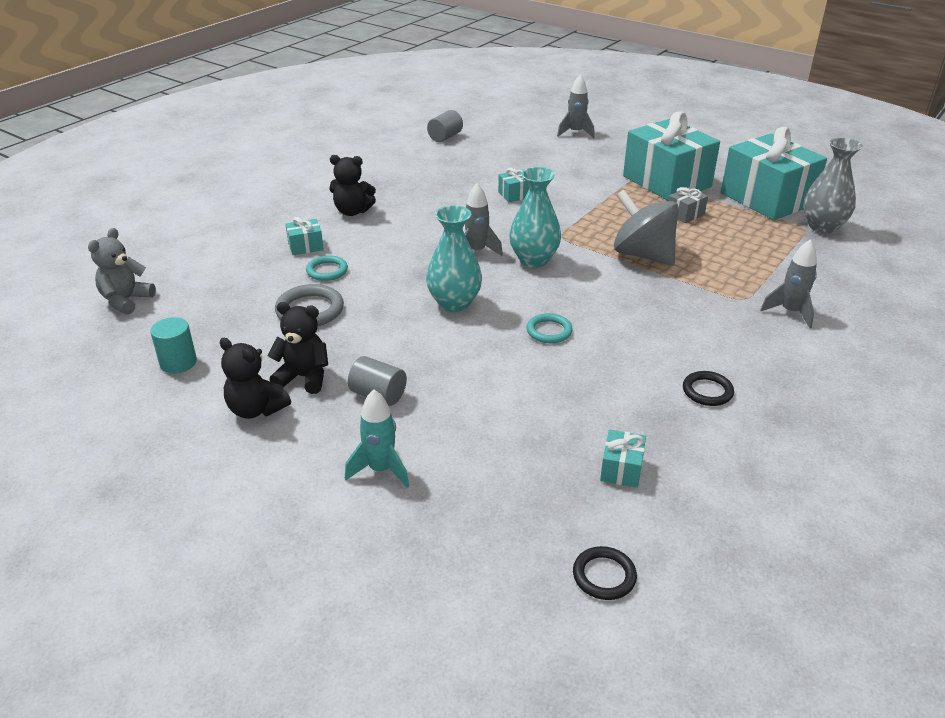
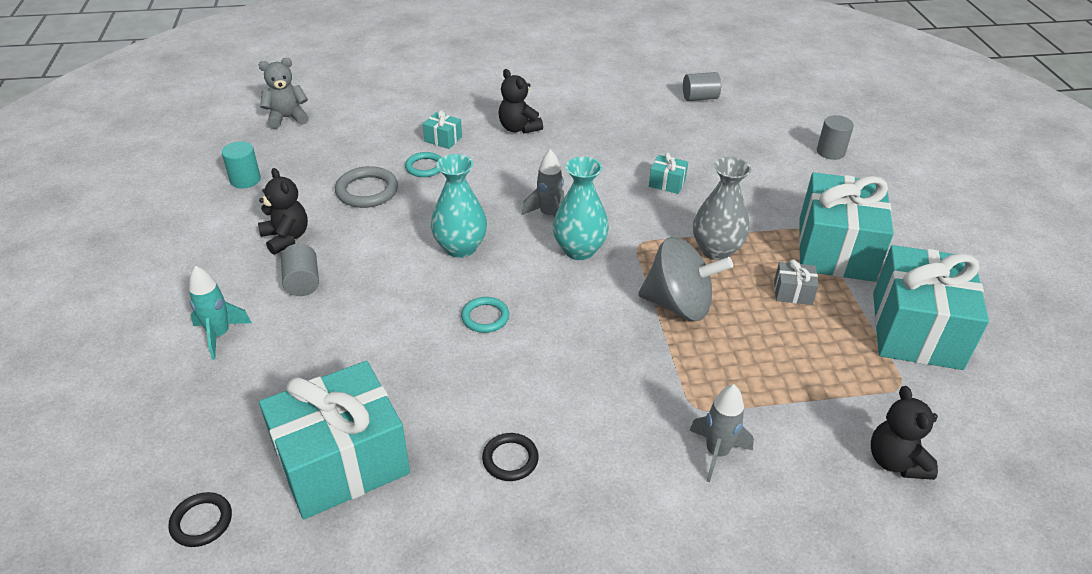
camera: 45 degrees right, 5 degrees up
(256, 409) = (230, 241): black teddy bear -> black teddy bear (895, 461)
(575, 133) = (830, 152): grey rocket -> grey cylinder
(621, 469) = (342, 462): turquoise gift -> turquoise gift, size x2.47
(642, 255) = (678, 305): grey spinning top -> grey spinning top turned 105 degrees clockwise
(822, 227) = (925, 398): grey vase -> grey vase (716, 250)

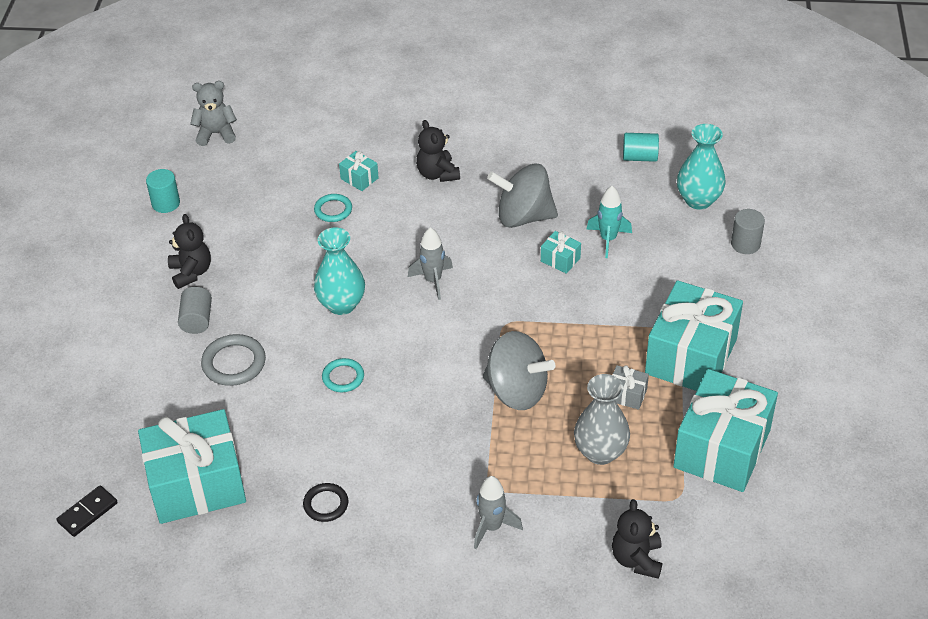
camera: 15 degrees right, 5 degrees up
(201, 522) = (87, 512): black ring -> black domino
(220, 335) = (121, 360): turquoise rocket -> turquoise rocket (608, 239)
(367, 191) = (273, 230): grey ring -> grey ring (234, 363)
(579, 250) = (448, 322): turquoise vase -> turquoise vase (698, 200)
(615, 153) = (523, 217): none -> grey spinning top
(699, 98) = (639, 157): grey cylinder -> turquoise cylinder
(716, 250) = (575, 341): grey vase -> grey vase (600, 452)

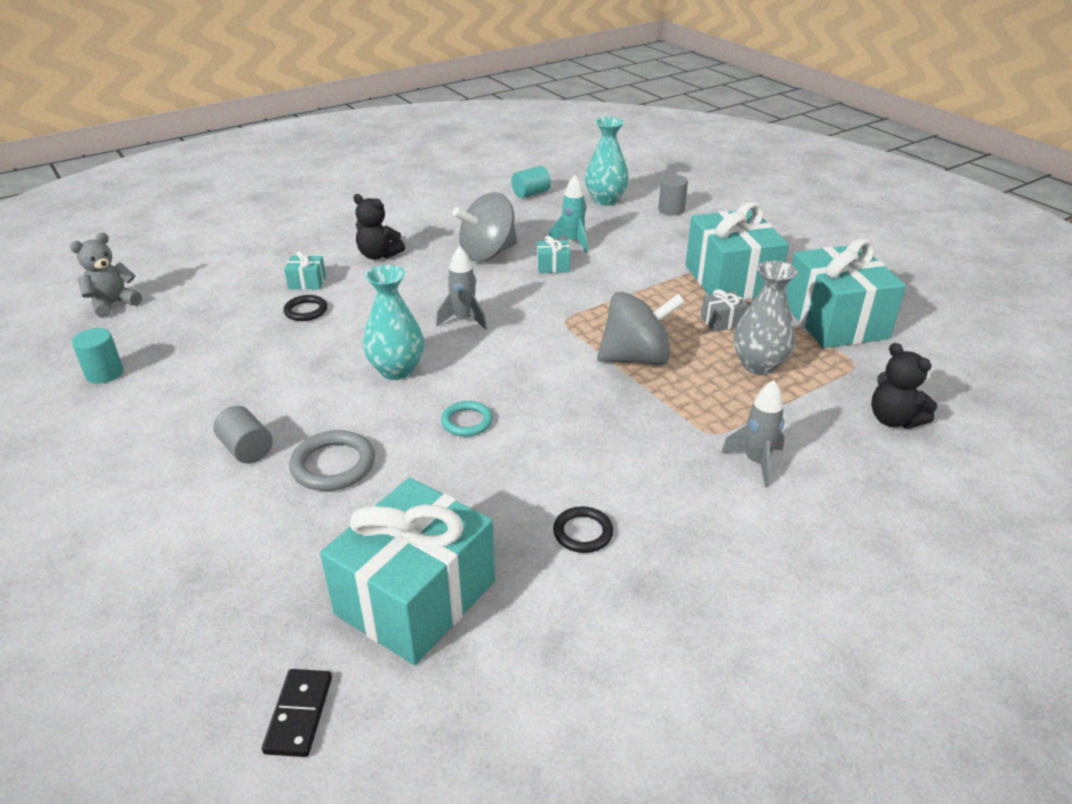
camera: 40 degrees left, 10 degrees down
(191, 272) = (196, 414): black teddy bear -> none
(333, 210) = (306, 311): turquoise ring -> black ring

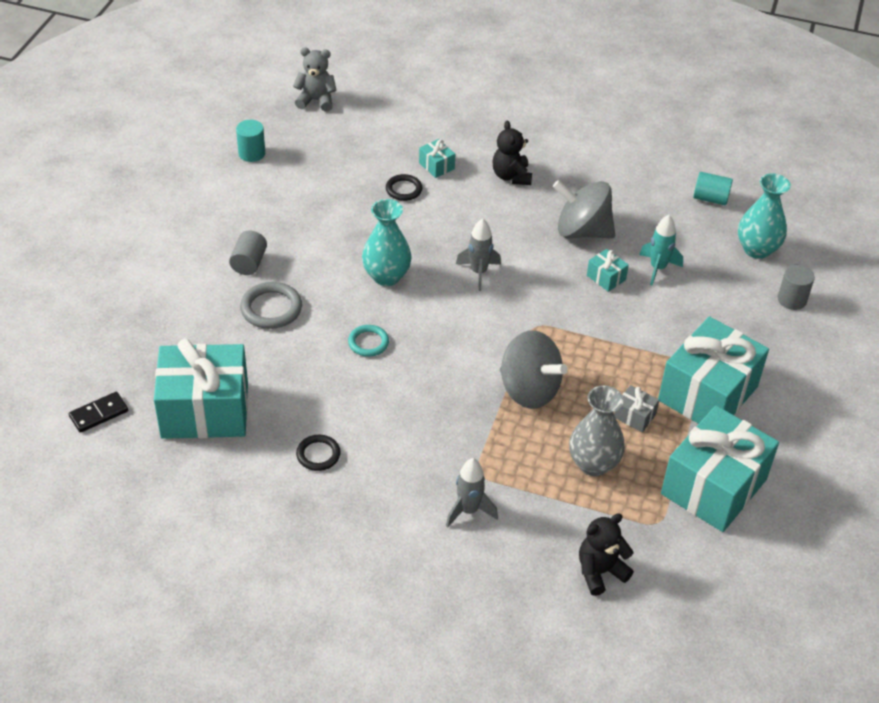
camera: 50 degrees right, 10 degrees up
(893, 420) = (600, 572): black teddy bear -> black teddy bear turned 45 degrees clockwise

